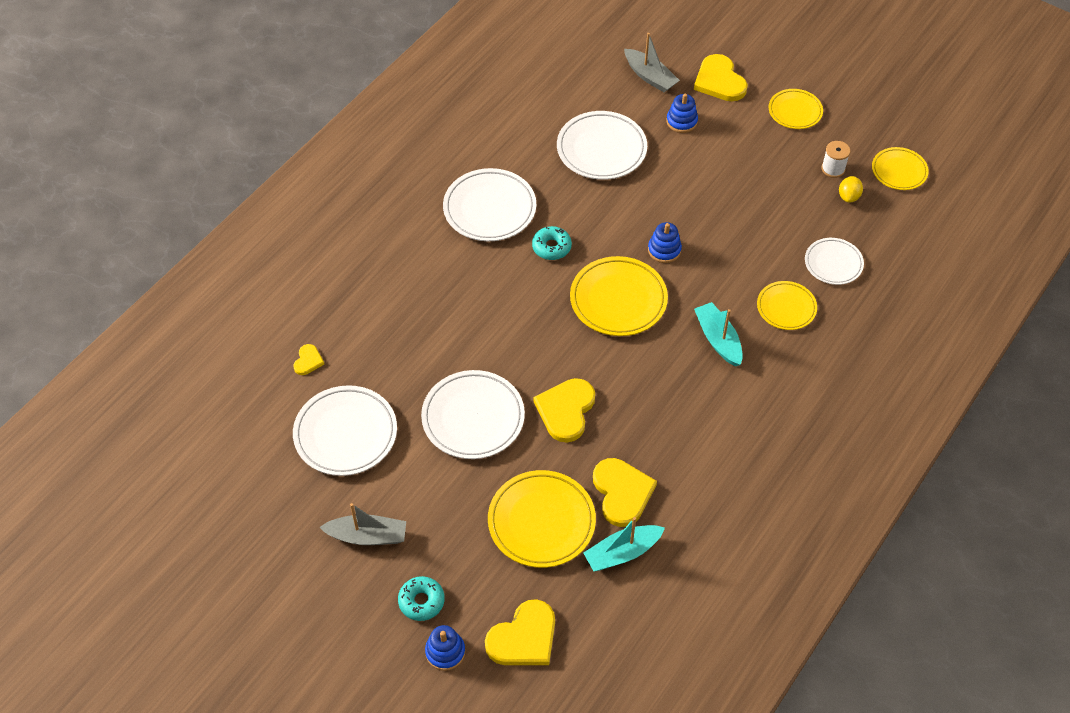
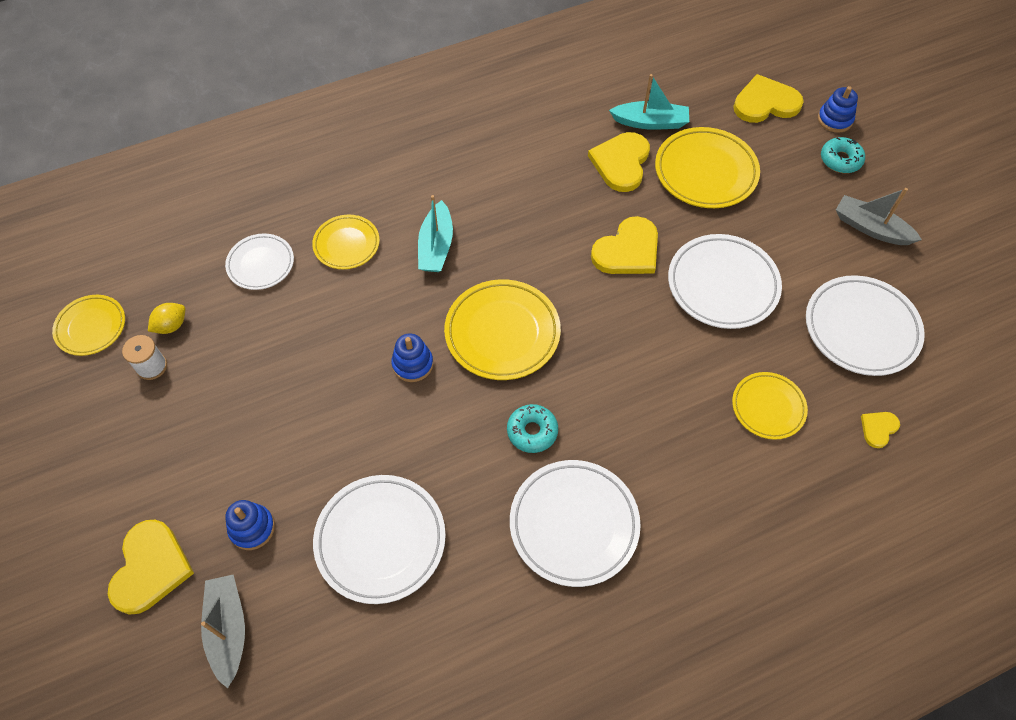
camera: 150 degrees left, 5 degrees up
(795, 111) = (112, 466): yellow plate -> yellow plate (768, 407)

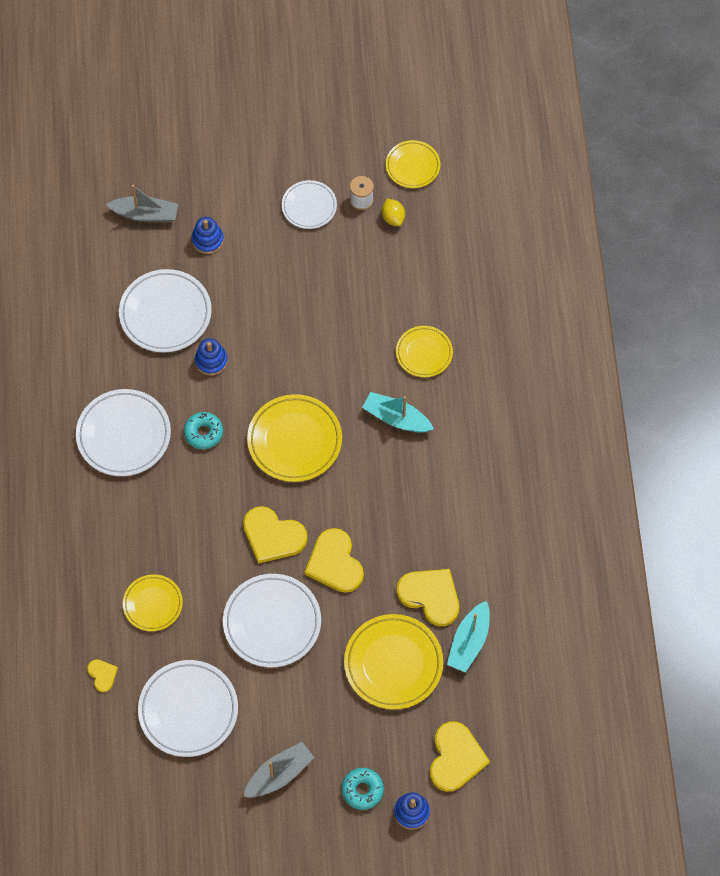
camera: 110 degrees right, 5 degrees up
(150, 568) = (205, 178): yellow heart -> yellow heart (273, 536)
(261, 264) = (428, 288): white plate -> white plate (309, 206)
(412, 364) = (292, 370): blue stacking toy -> blue stacking toy (211, 361)

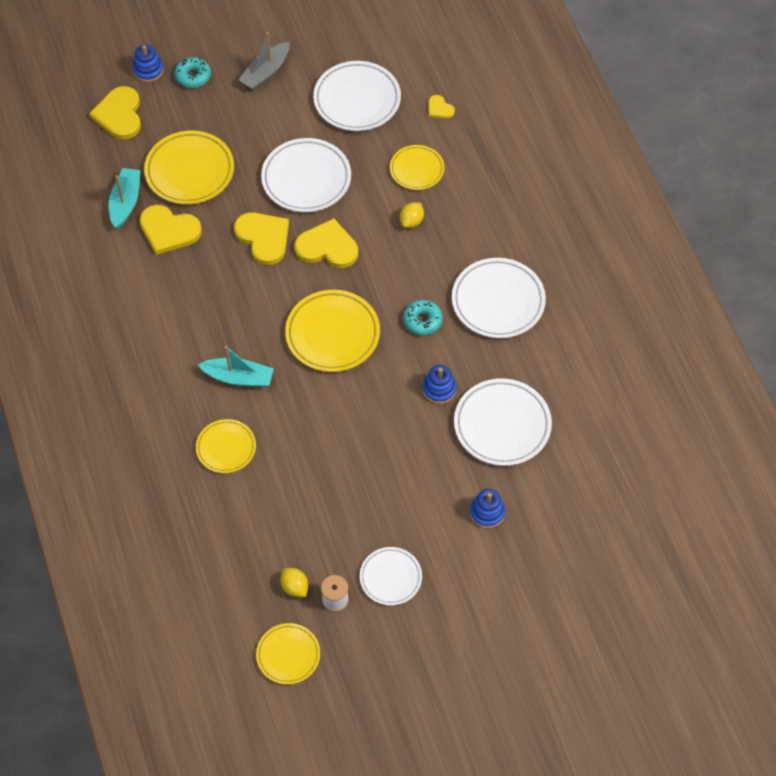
camera: 165 degrees right, 5 degrees down
(145, 214) = (563, 525): grey boat -> none
(178, 544) = (411, 221): none -> yellow lemon

